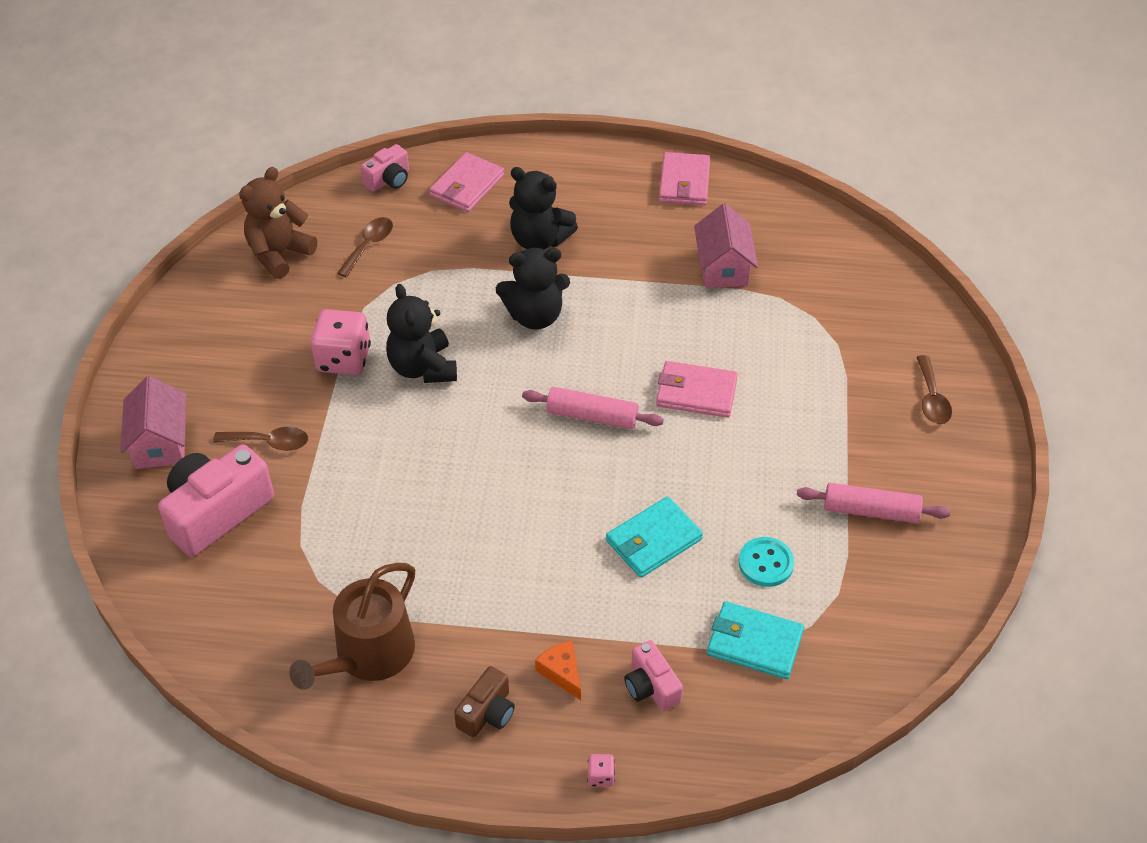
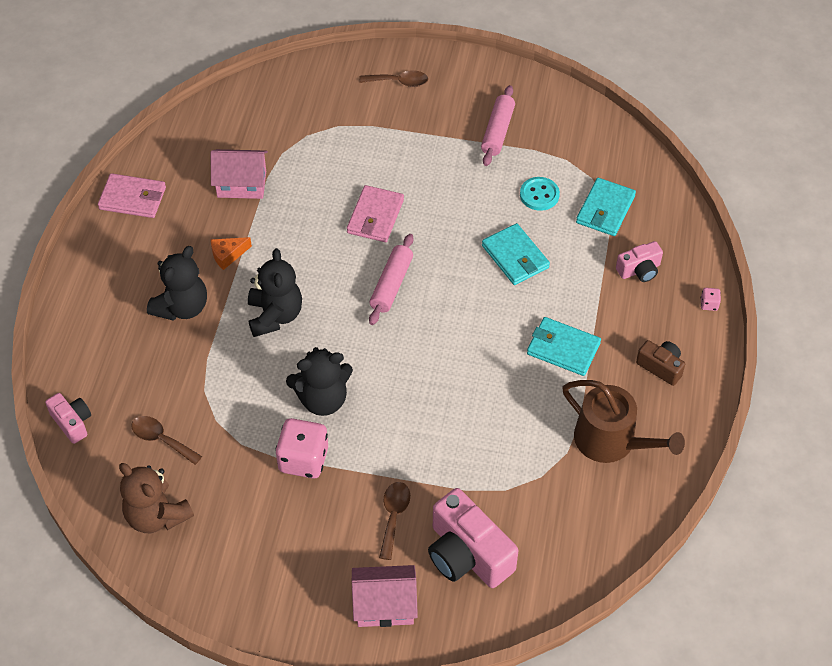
camera: 85 degrees left, 5 degrees up
(467, 186) = (97, 359): pink wallet -> none
(509, 598) = (563, 348): none -> turquoise wallet
(562, 672) = (627, 320): orange cheese -> orange cheese (227, 255)

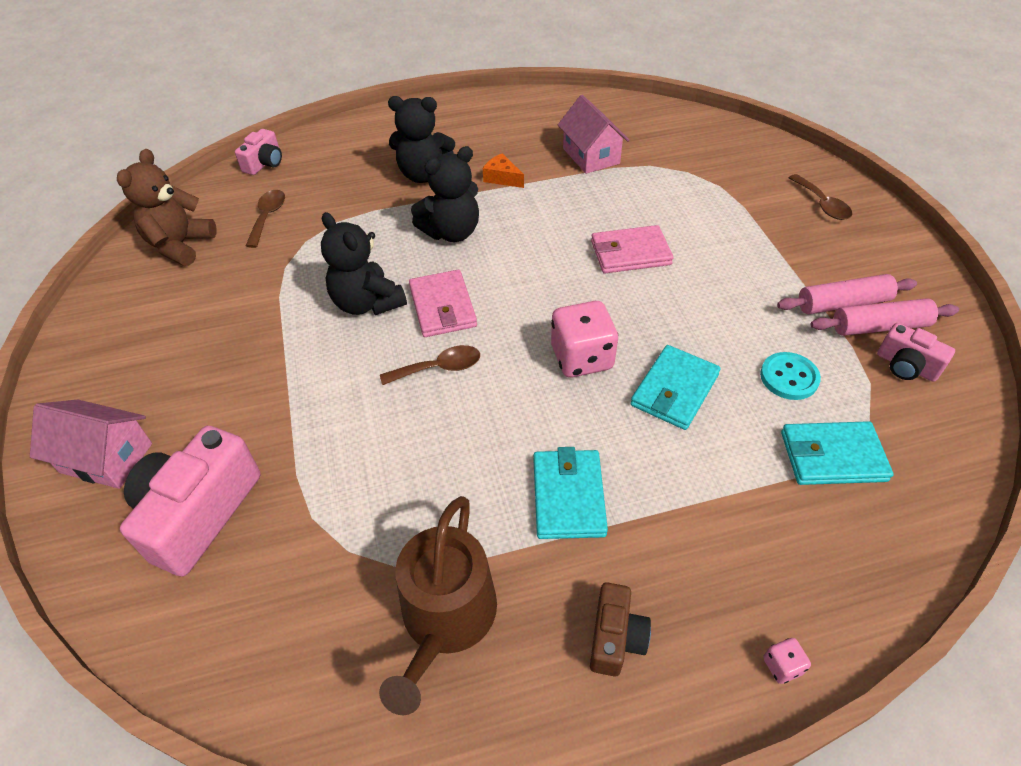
camera: 65 degrees right, 5 degrees down
(133, 198) = (522, 107): pink wallet -> pink wallet (443, 307)
(303, 459) = (283, 317): pink dice -> pink dice (581, 358)
(384, 605) = (106, 458): pink house -> pink house turned 45 degrees counterclockwise
(391, 284) = (550, 298): pink rolling pin -> pink rolling pin (879, 326)
(394, 516) = (234, 419): brown spoon -> brown spoon (439, 368)
(639, 270) = (767, 539): pink camera -> pink camera (906, 366)

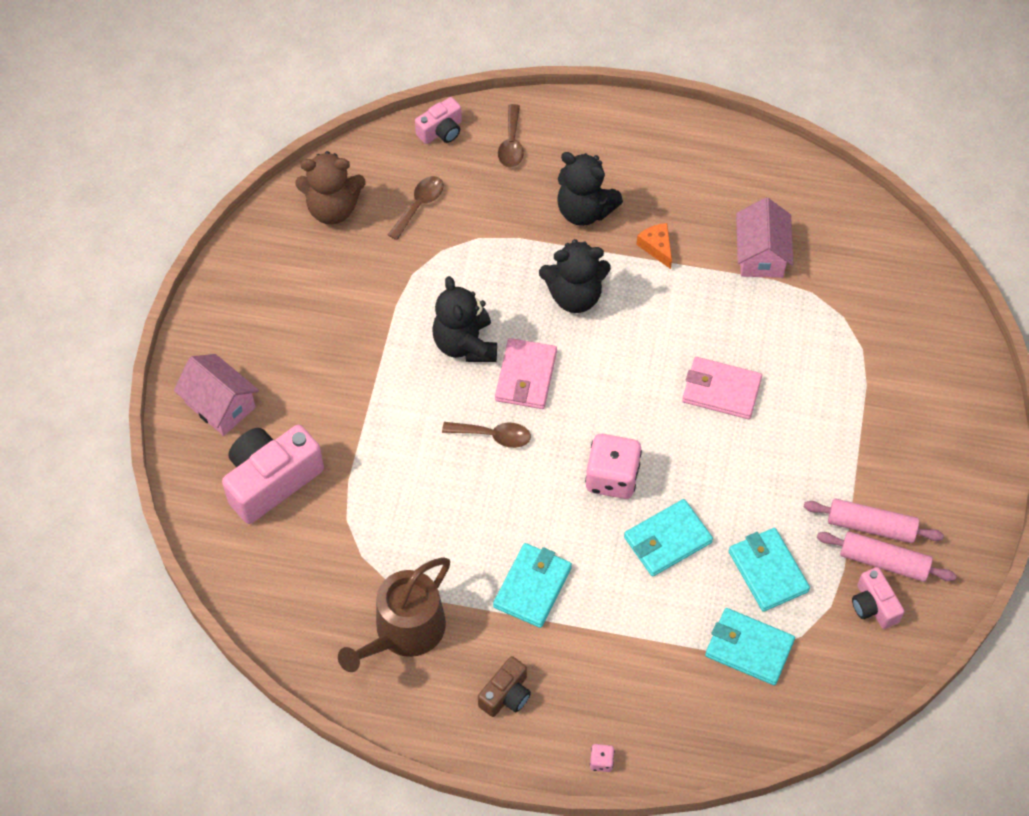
camera: 25 degrees right, 10 degrees up
(180, 245) = (333, 209): brown teddy bear -> brown teddy bear turned 135 degrees counterclockwise
(789, 377) = (768, 571): turquoise button -> turquoise wallet
(822, 204) = (944, 414): brown spoon -> brown spoon (511, 144)

